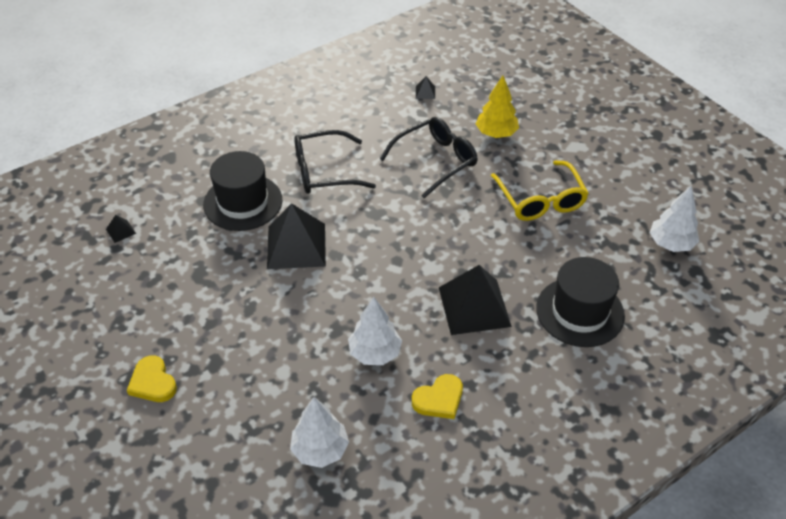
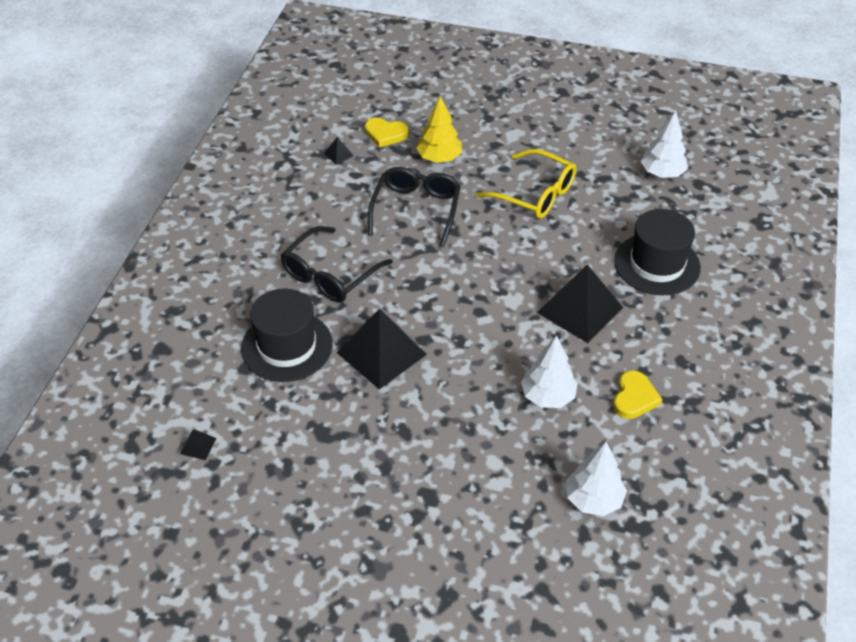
camera: 40 degrees left, 0 degrees up
(153, 382) = (395, 550): yellow heart -> yellow heart (385, 134)

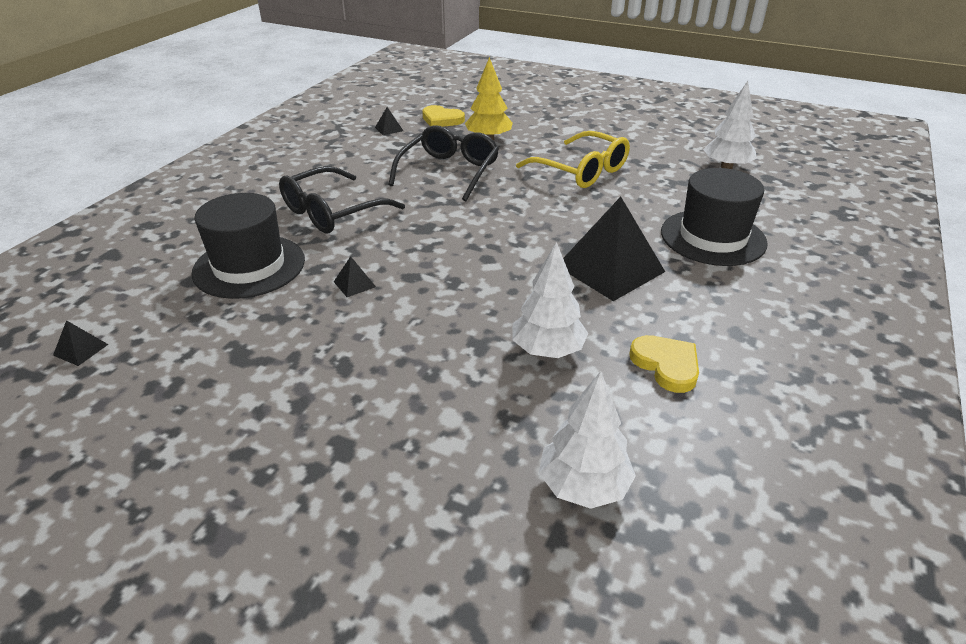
camera: 10 degrees right, 10 degrees down
(381, 353) = (354, 284): black pyramid -> black pyramid, size x0.40
(634, 397) = (666, 365): yellow heart -> yellow heart turned 60 degrees counterclockwise

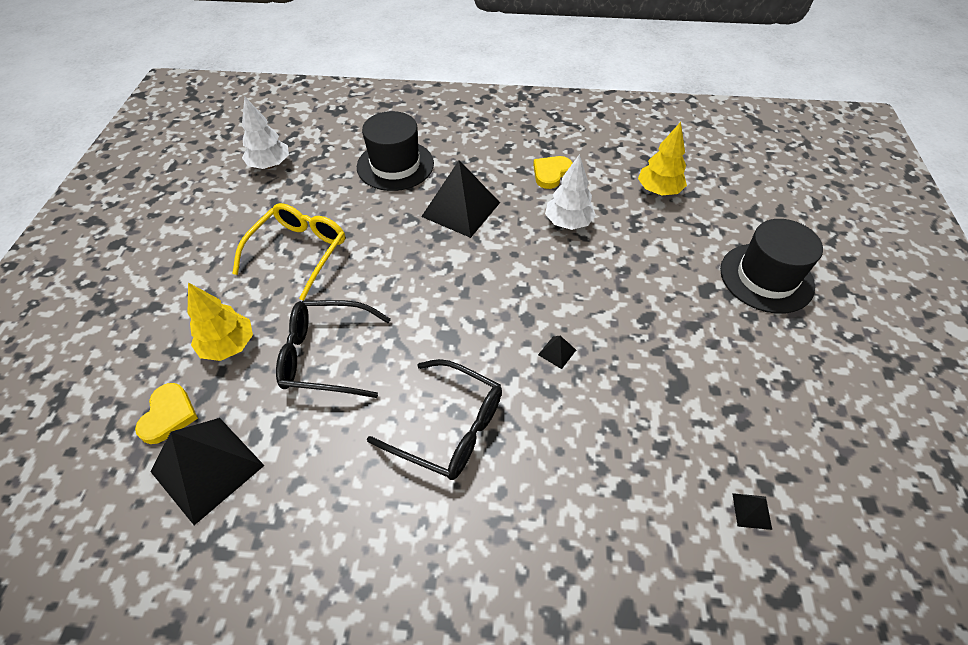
camera: 110 degrees left, 15 degrees up
(249, 266) = (575, 449): black hat -> black hat (766, 278)
(389, 129) = (207, 468): black pyramid -> black pyramid, size x2.49
(583, 486) = (658, 190): white tree -> yellow tree

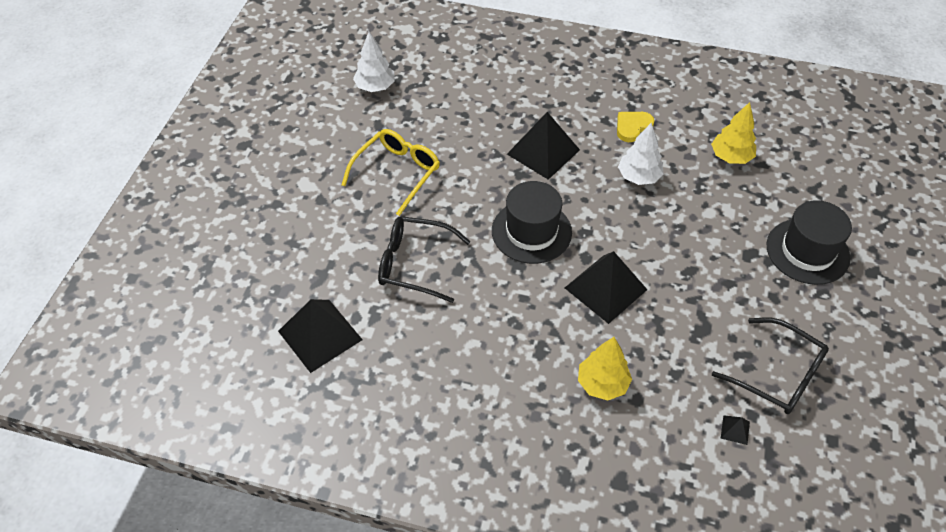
camera: 10 degrees right, 0 degrees up
(168, 415) = (290, 292): yellow heart -> none
(228, 346) = (337, 245): yellow tree -> yellow tree (602, 384)
(395, 165) = (489, 101): black hat -> black hat (531, 231)
(449, 428) = (508, 334): black glasses -> black glasses (778, 375)
(557, 352) = (606, 288): black pyramid -> black pyramid, size x2.49

